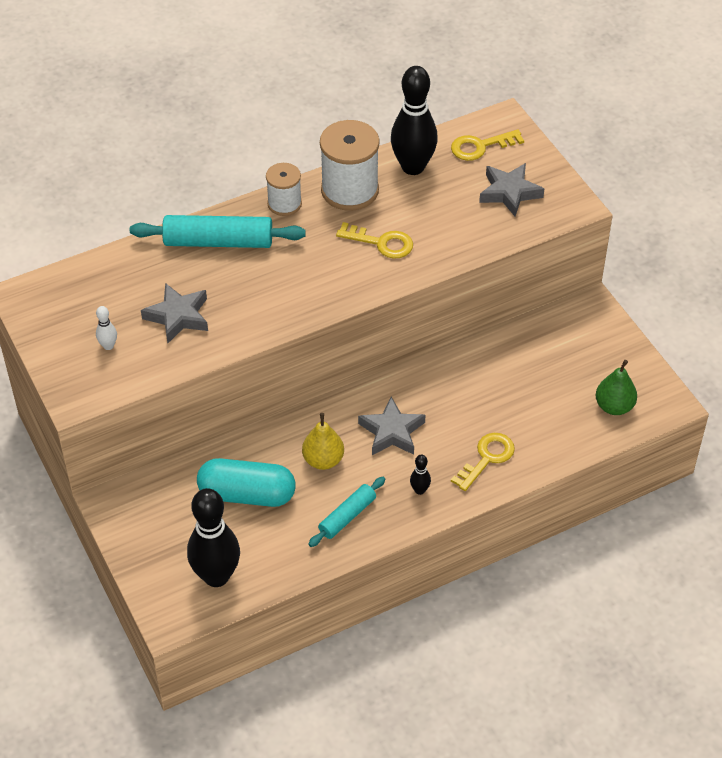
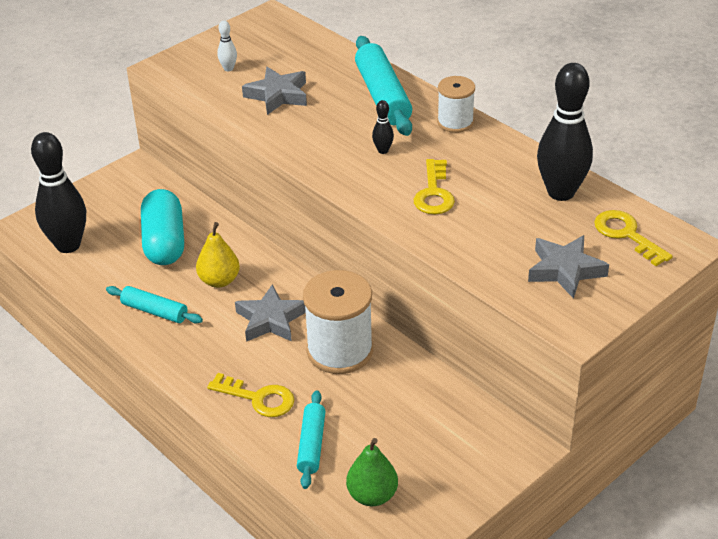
camera: 75 degrees right, 10 degrees down
(350, 190) = (498, 158): white spool -> white spool (340, 351)
(419, 490) = (200, 355): black bowling pin -> black bowling pin (383, 150)
(551, 433) = (311, 445): none -> turquoise rolling pin

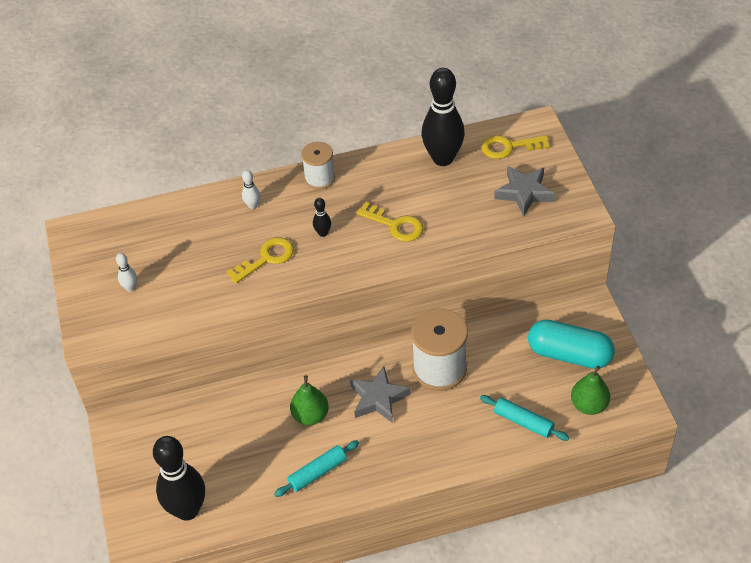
camera: 60 degrees left, 10 degrees up
(164, 242) = (235, 437): turquoise capsule -> turquoise capsule (569, 354)
(219, 281) = (310, 416): yellow pear -> green pear
(258, 398) = (458, 437): yellow key -> yellow key (266, 258)
(278, 95) = (198, 269): grey star -> none
(383, 96) = (252, 205): turquoise rolling pin -> white bowling pin

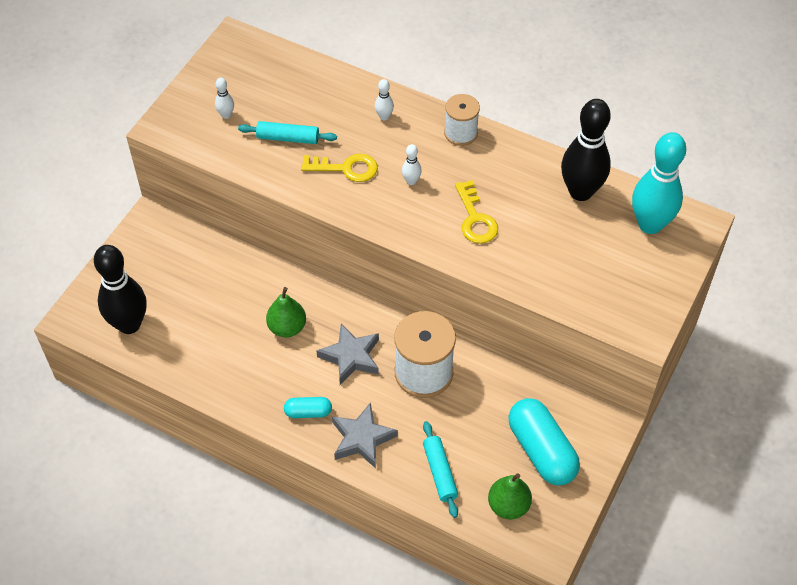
camera: 40 degrees right, 5 degrees up
(317, 472) = (244, 375): turquoise rolling pin -> turquoise rolling pin (288, 138)
(323, 233) = (411, 181): black bowling pin -> white bowling pin
(392, 458) = (308, 412): none -> turquoise capsule
(509, 147) = (650, 224): yellow key -> turquoise bowling pin
(524, 193) = (615, 275): grey star -> grey star (362, 439)

